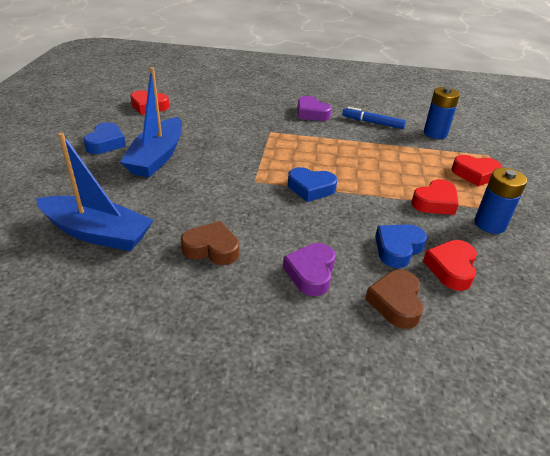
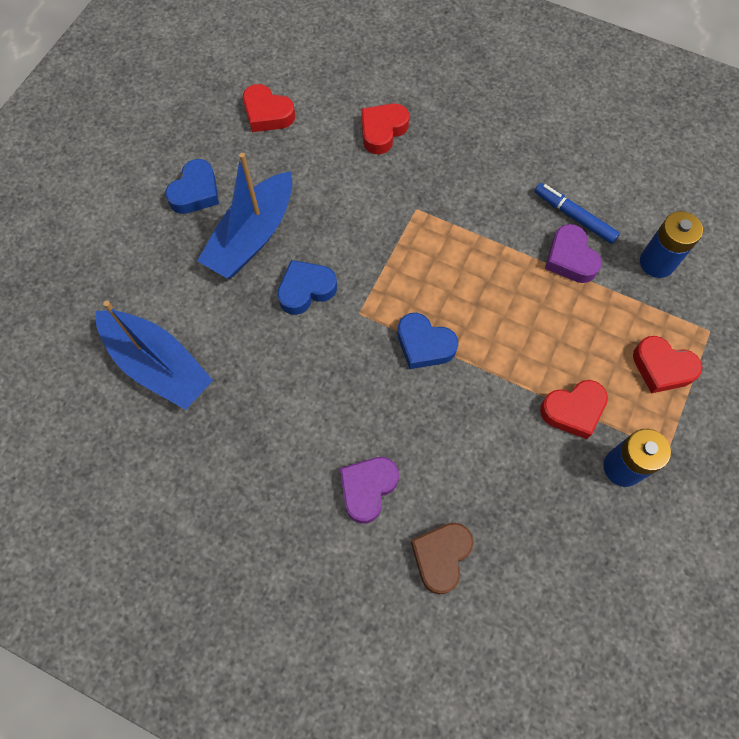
camera: 20 degrees right, 30 degrees up
(211, 249) = (273, 422): brown heart -> none
(311, 113) = (492, 174): purple heart -> purple heart (570, 258)
(398, 249) = (483, 478): blue heart -> blue heart (306, 290)
(451, 268) = (530, 526): red heart -> red heart (382, 131)

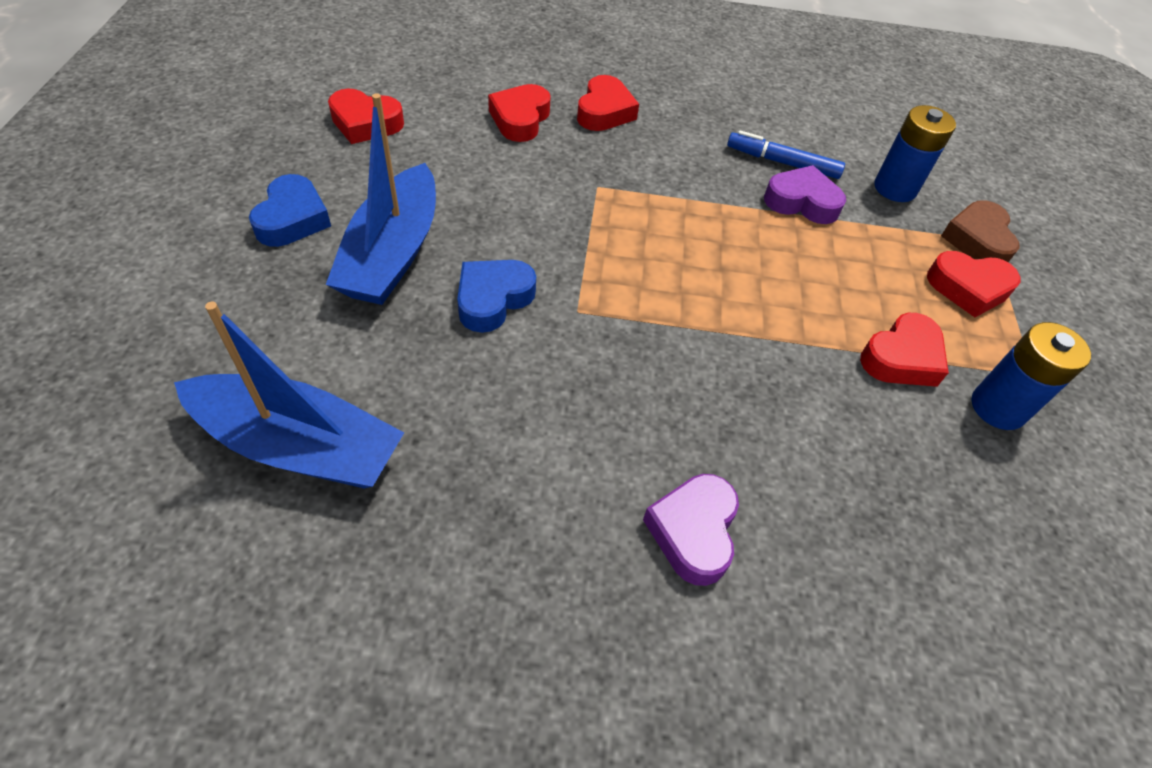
camera: 25 degrees left, 15 degrees down
(424, 345) = (680, 328): blue heart -> none
(441, 556) = (844, 596): brown heart -> brown heart (977, 240)
(451, 136) = (604, 111): none -> red heart
(570, 258) = (802, 202): purple heart -> purple heart turned 150 degrees clockwise

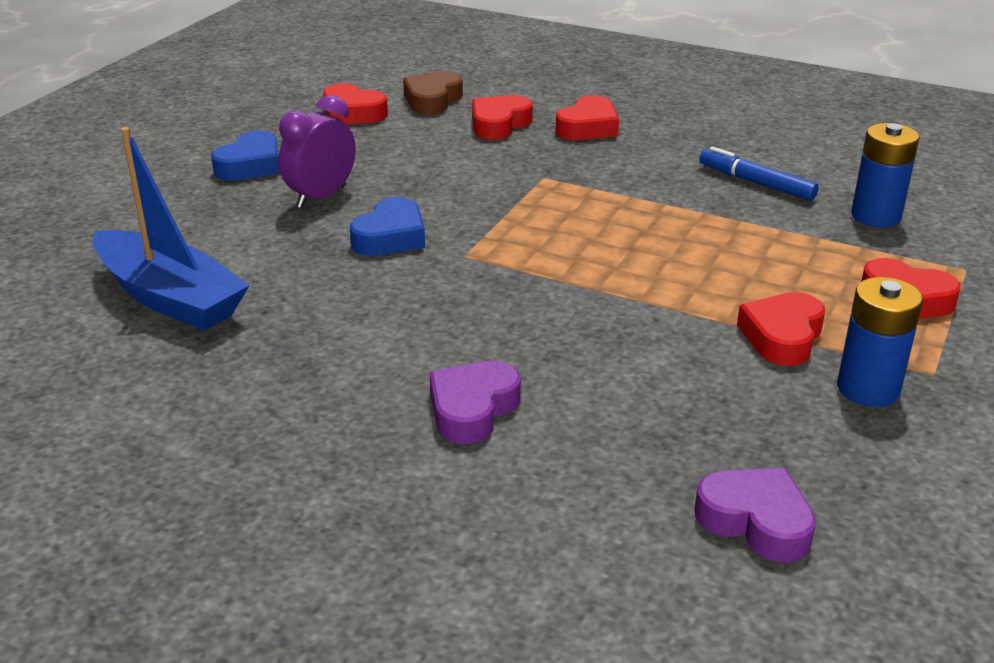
camera: 25 degrees right, 20 degrees down
(392, 253) = (321, 197): blue boat -> purple clock
(493, 299) = (391, 237): blue heart -> blue heart turned 150 degrees clockwise
(802, 202) = (756, 213): purple heart -> purple heart (756, 521)
(901, 358) = (782, 336): red heart -> red heart turned 135 degrees clockwise
(977, 240) = (947, 266): brown heart -> brown heart (432, 100)

